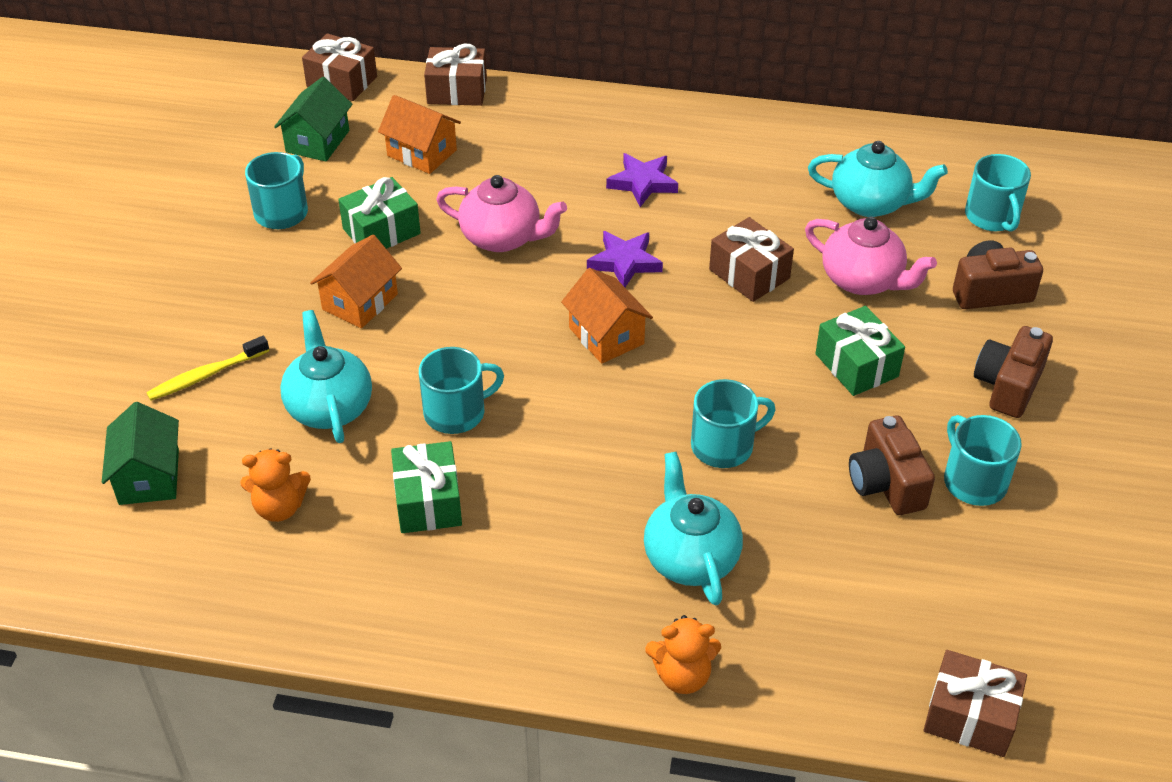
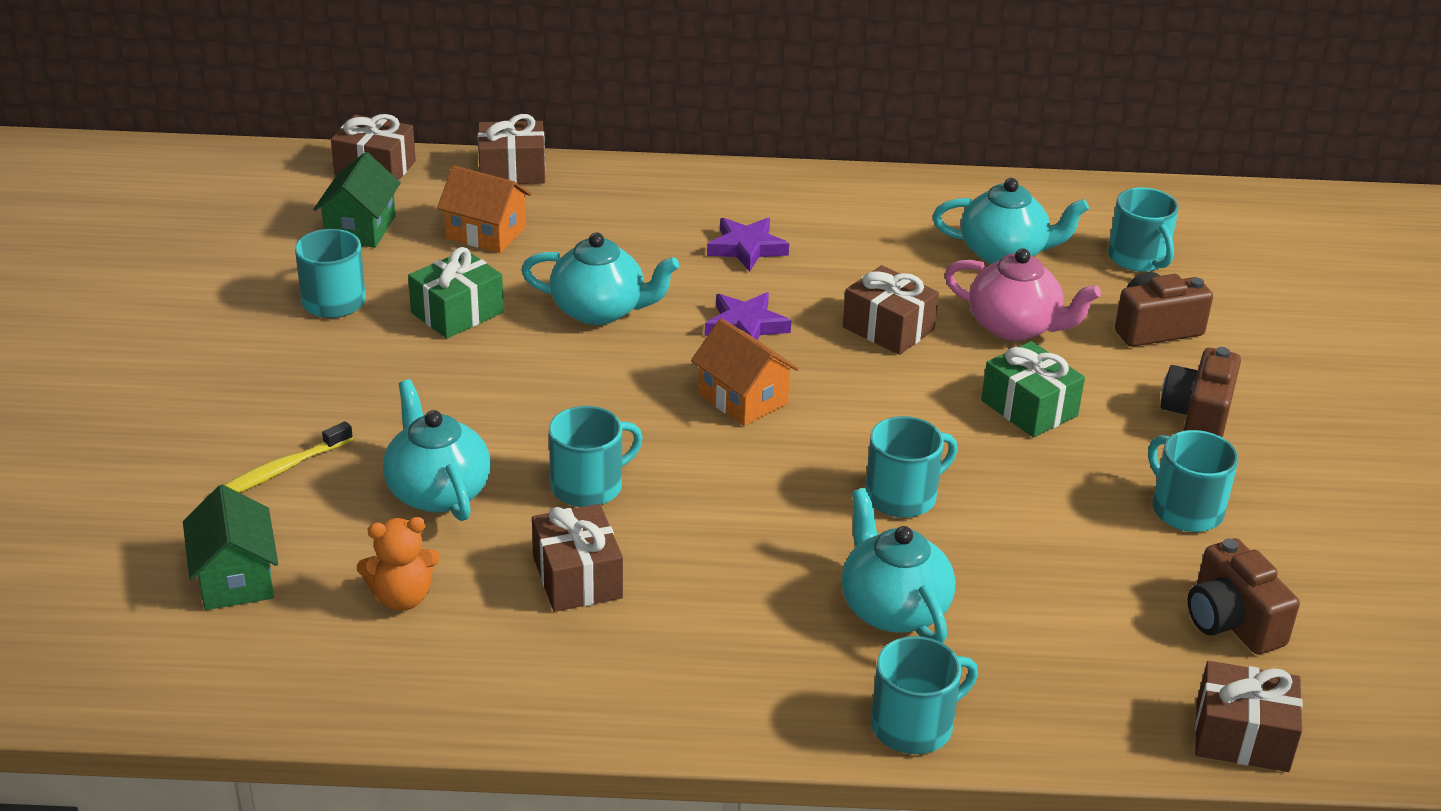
camera: 10 degrees left, 10 degrees down
(360, 302) = (449, 384): orange house -> none
(428, 501) = (577, 577): green gift -> brown gift
(502, 238) = (600, 310): pink teapot -> turquoise teapot
(682, 675) = (914, 725): orange teddy bear -> turquoise mug
(886, 483) = (1091, 519): brown camera -> brown camera (1231, 621)

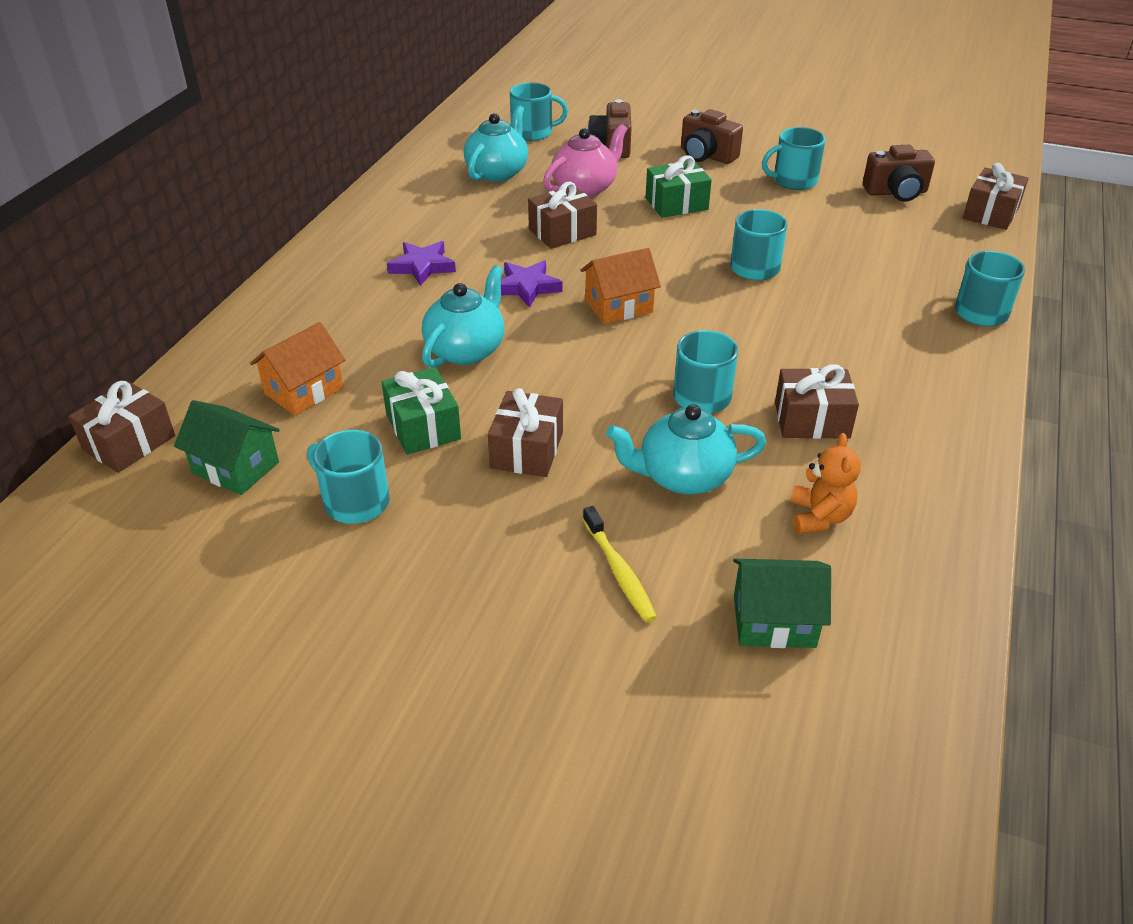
camera: 70 degrees left, 5 degrees up
(512, 170) = (209, 359): brown gift -> brown gift (527, 450)
(893, 608) = (868, 295): turquoise teapot -> none

